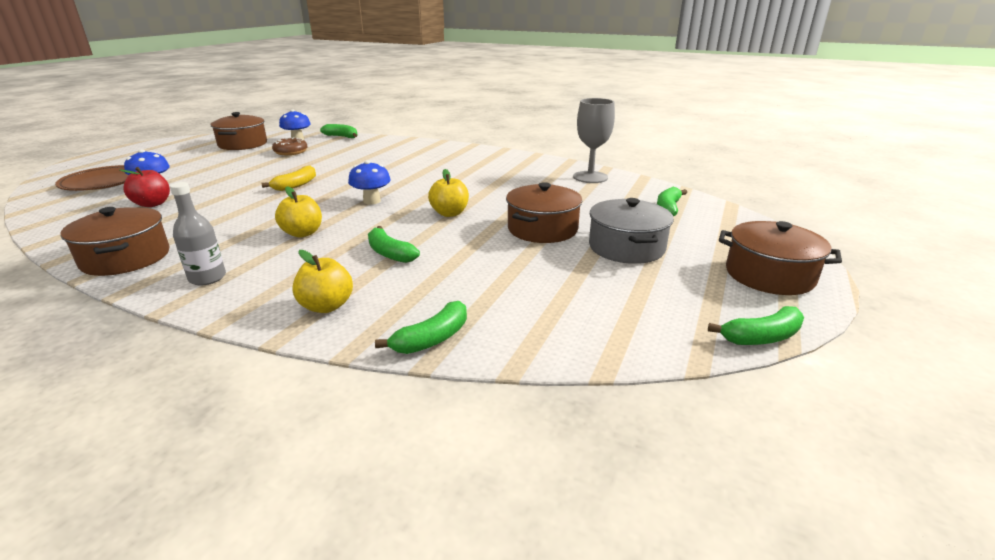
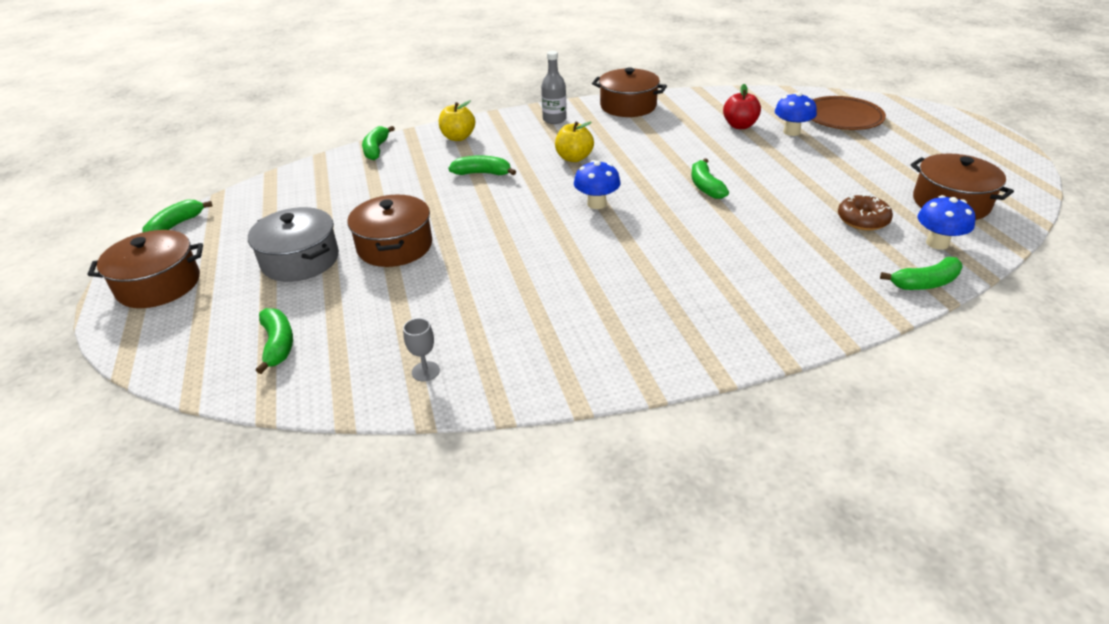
camera: 140 degrees right, 10 degrees up
(296, 185) = (705, 186): yellow banana -> green banana
(449, 213) = (503, 224): yellow apple -> none
(590, 177) = (425, 371): grey goblet -> grey goblet, size x0.48

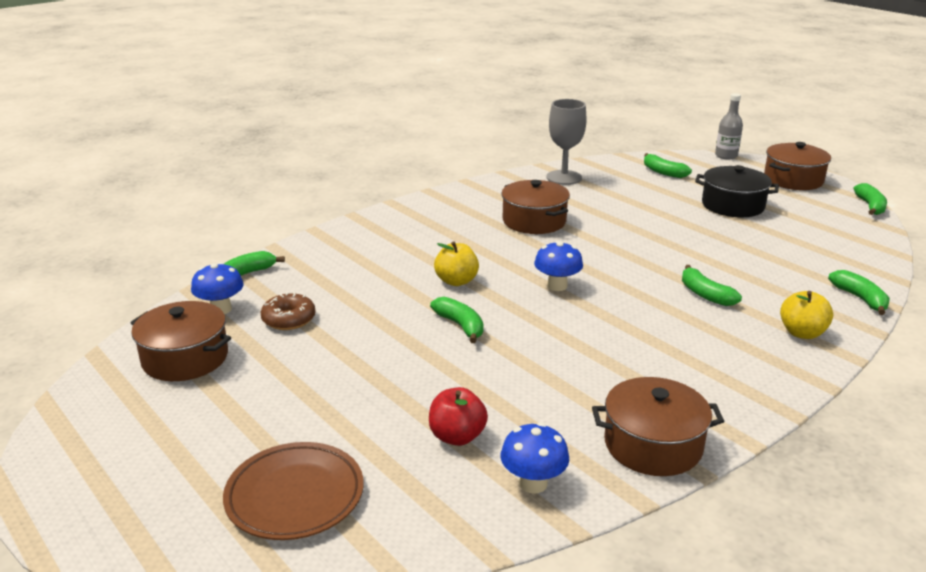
camera: 155 degrees right, 10 degrees down
(300, 260) = (733, 205): grey pot -> black pot
(395, 246) = (681, 224): brown pot -> brown pot (534, 221)
(425, 371) = (564, 177): grey goblet -> grey goblet, size x2.09
(482, 173) = (705, 294): green banana -> green banana turned 75 degrees clockwise
(554, 119) = (727, 390): grey bottle -> grey bottle (726, 156)
(574, 158) = (632, 332): yellow apple -> yellow apple (456, 281)
(791, 132) = (376, 440): blue mushroom -> blue mushroom (533, 483)

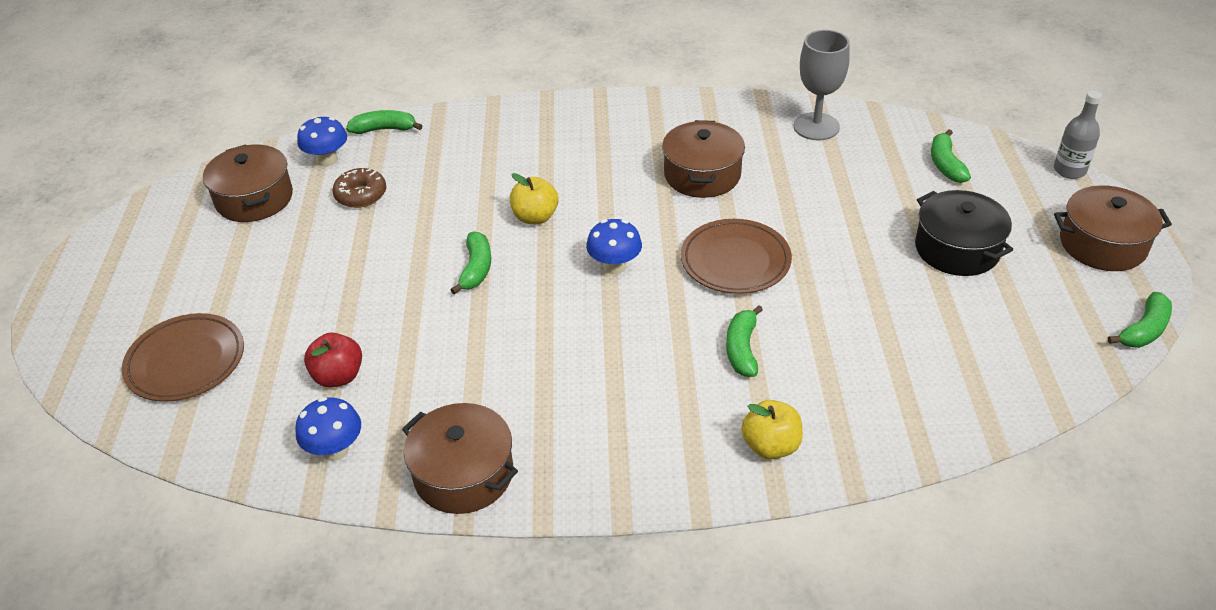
camera: 40 degrees right, 15 degrees up
(627, 254) = (735, 261): none -> brown plate
(860, 299) = (905, 443): green banana -> none

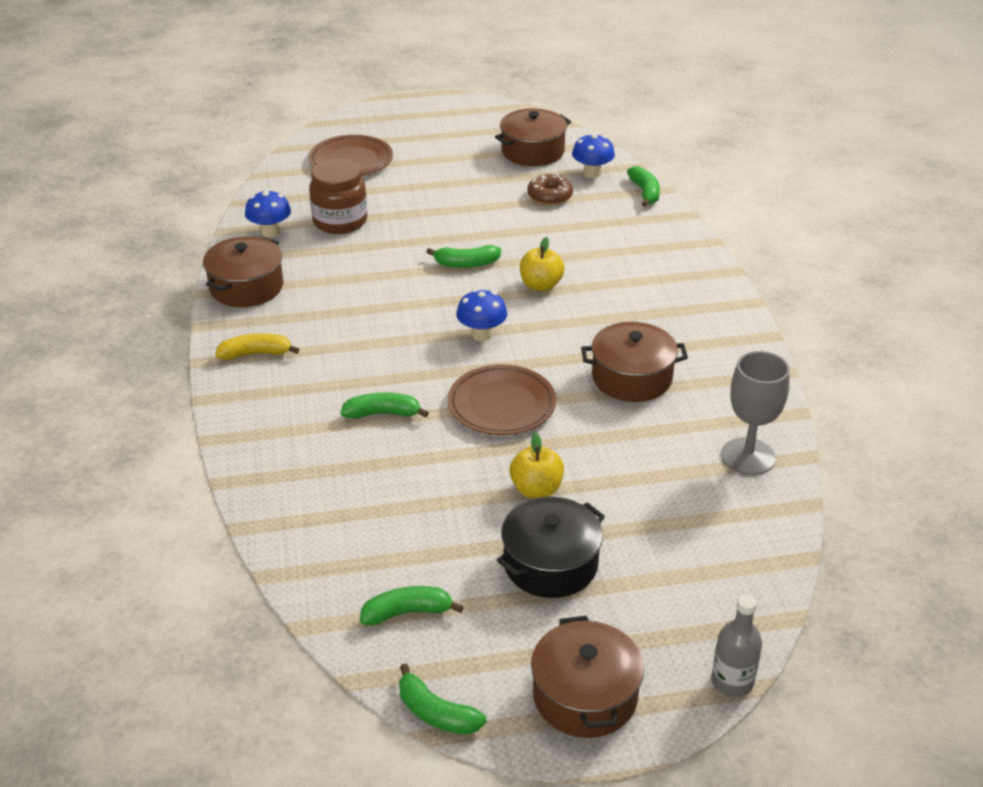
camera: 80 degrees right, 5 degrees down
(338, 376) = (340, 221): red apple -> brown jar
(615, 461) = (256, 354): none -> yellow banana
(770, 446) = (270, 433): yellow apple -> yellow apple (536, 489)
(945, 164) = (707, 563): green banana -> green banana (407, 612)

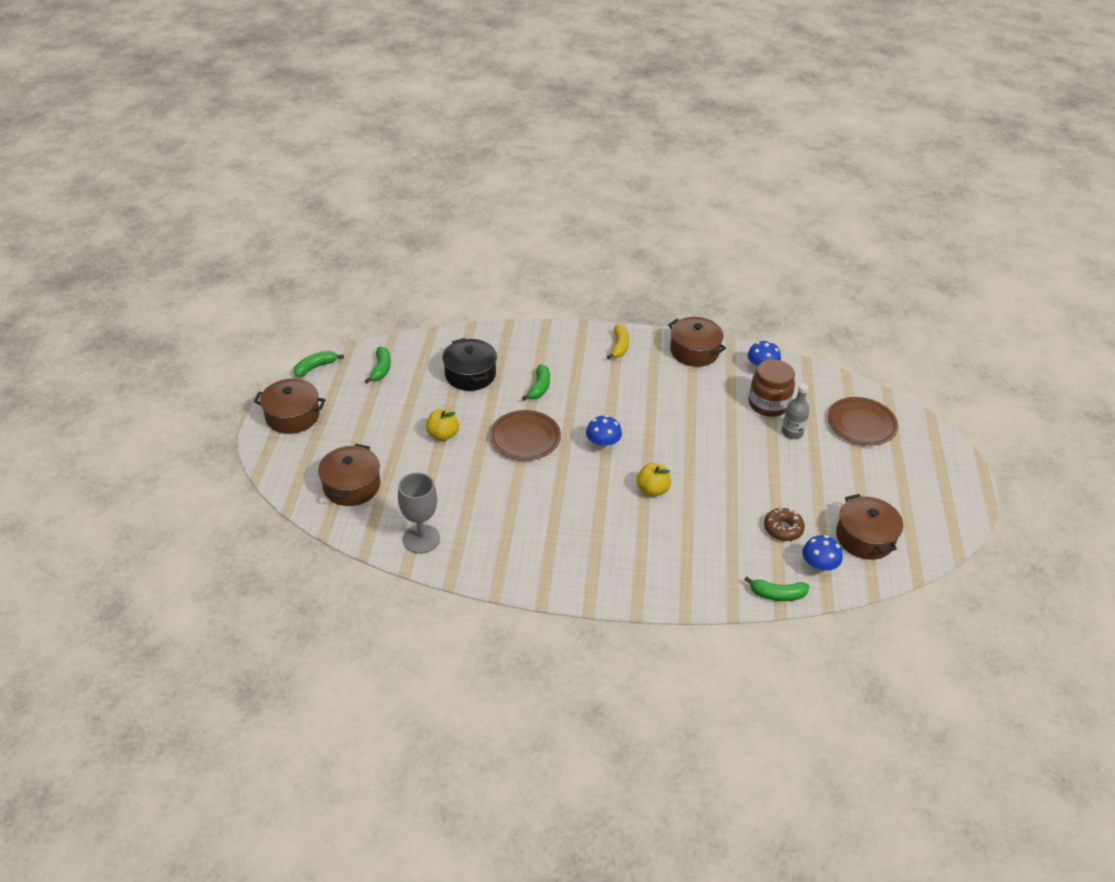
camera: 105 degrees right, 5 degrees up
(466, 264) = (693, 457): green banana -> none
(550, 564) = (383, 426): black pot -> black pot (470, 374)
(632, 378) = (526, 507): brown pot -> brown pot (351, 486)
(732, 681) = (265, 470): grey bottle -> grey bottle (792, 432)

